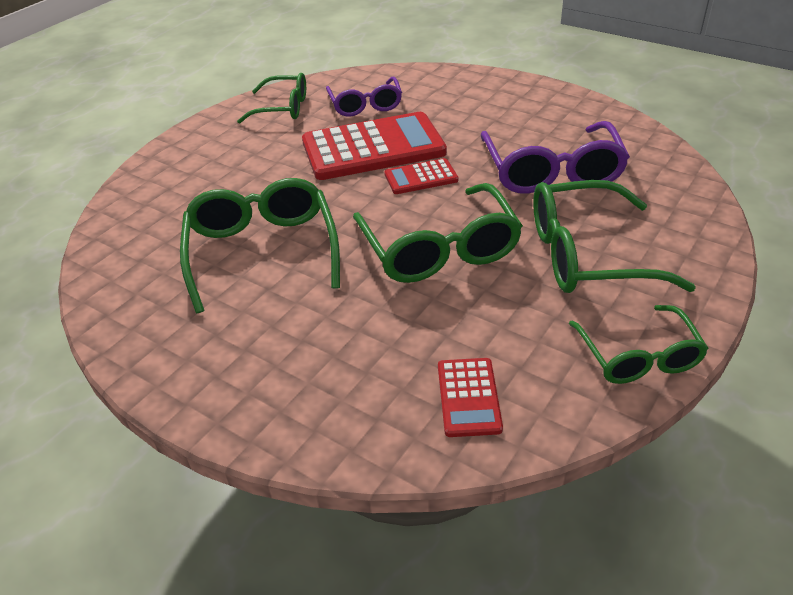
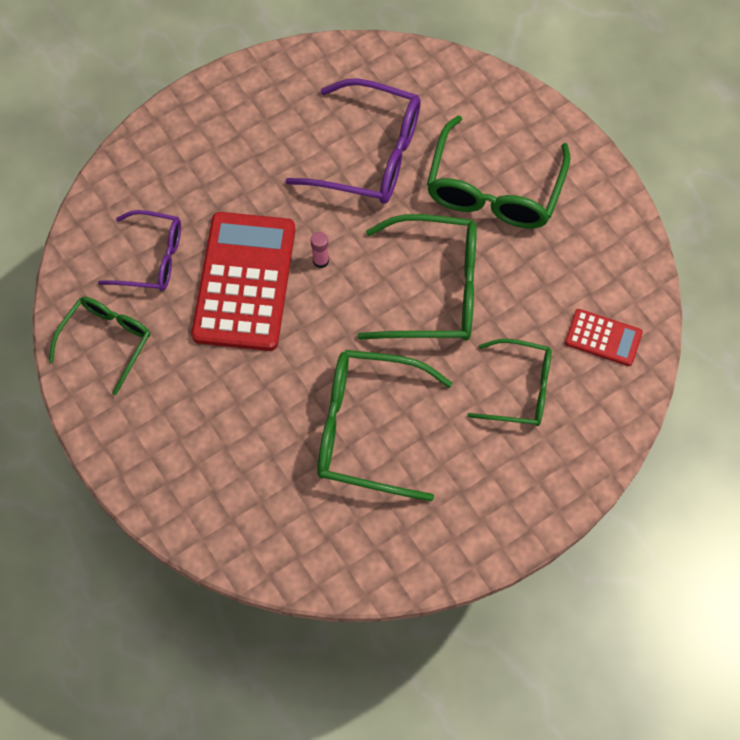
camera: 70 degrees left, 25 degrees up
(421, 177) = (320, 261): red calculator -> pink glue stick
(638, 357) = (611, 217): green glasses -> green glasses (520, 389)

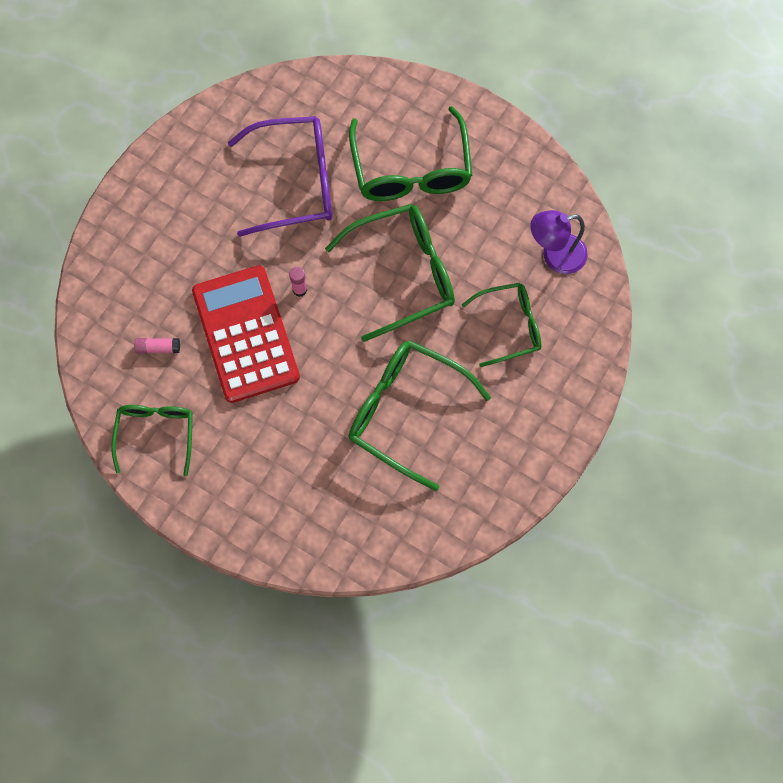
camera: 25 degrees left, 5 degrees up
(152, 258) = (158, 348): purple glasses -> pink glue stick
(367, 429) = (405, 412): green glasses -> green glasses turned 45 degrees clockwise
(603, 338) = (555, 256): red calculator -> purple lamp

